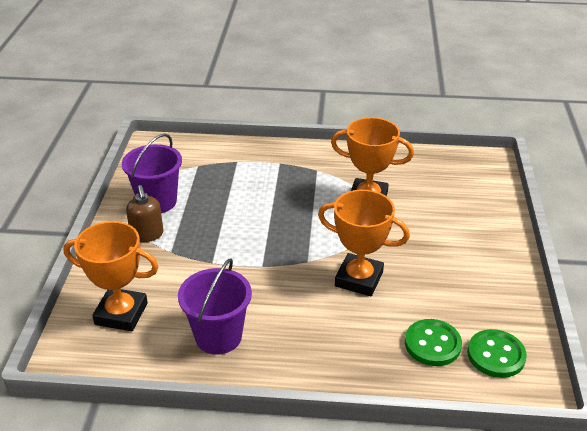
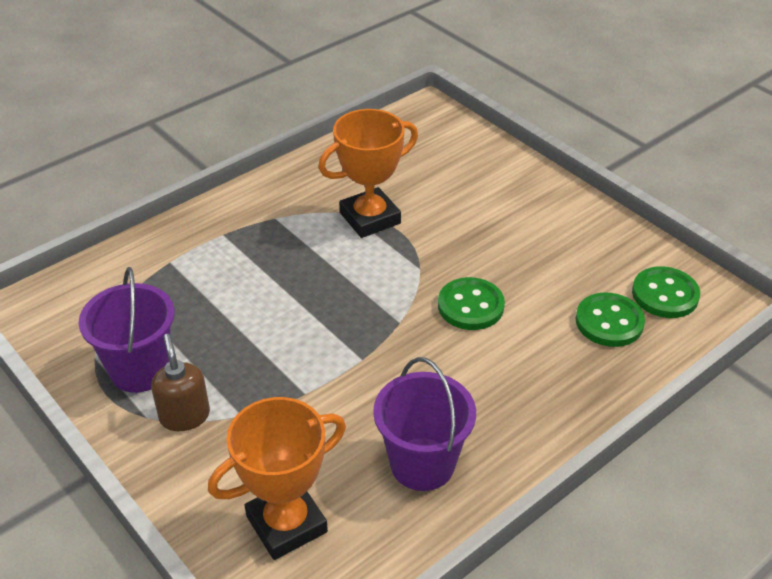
camera: 45 degrees left, 5 degrees up
(147, 234) = (184, 416): brown soap dispenser -> brown soap dispenser turned 135 degrees counterclockwise
(359, 279) = (470, 306): orange trophy -> green button

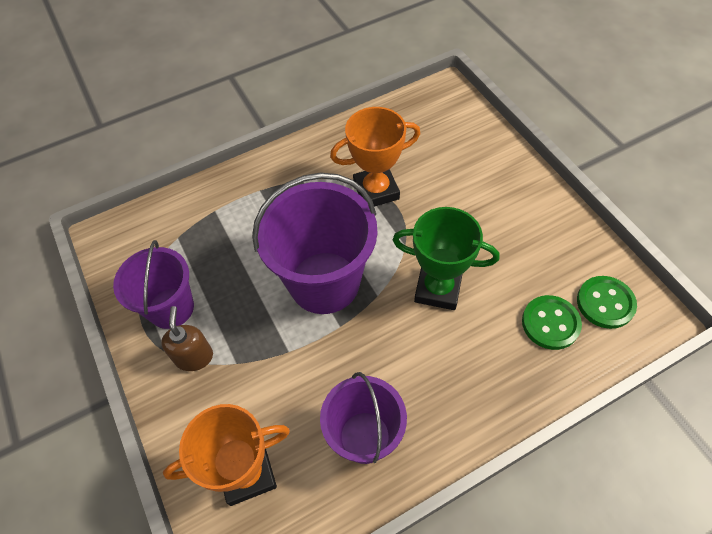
camera: 15 degrees right, 15 degrees up
(331, 317) = (324, 282): none -> purple bucket
(470, 306) = (438, 289): green button -> green trophy

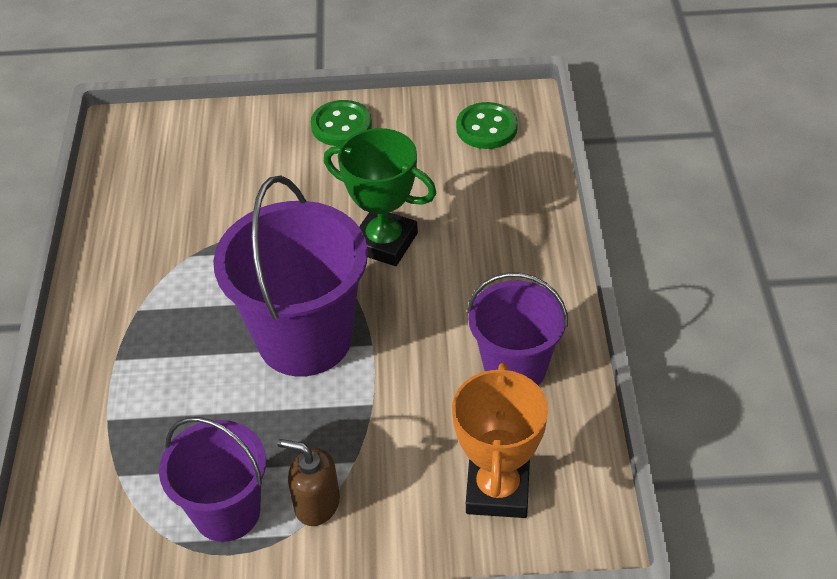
camera: 65 degrees left, 10 degrees down
(376, 190) = (214, 245): orange trophy -> none
(438, 289) = (384, 242): green trophy -> green trophy turned 75 degrees clockwise
(550, 323) = (482, 175): green button -> green button (341, 125)

